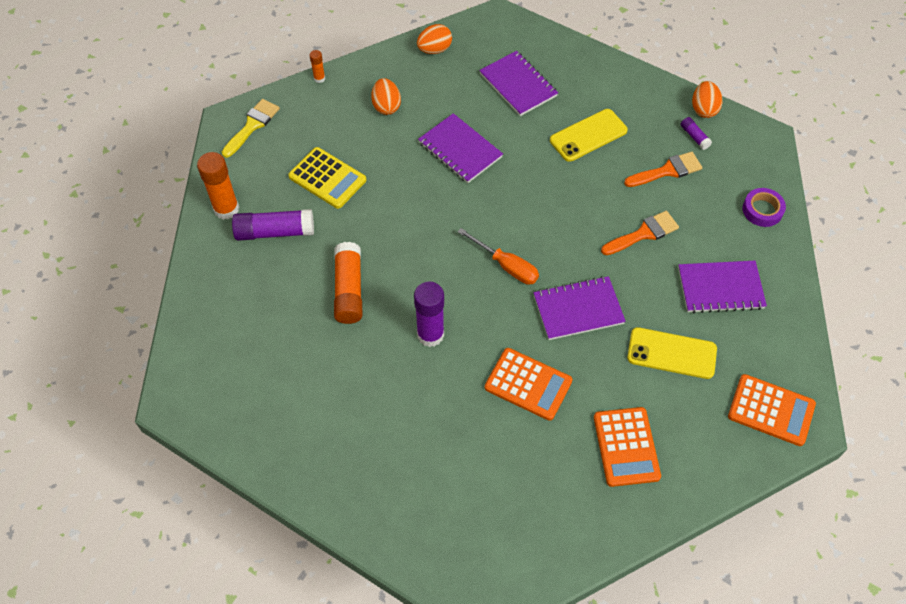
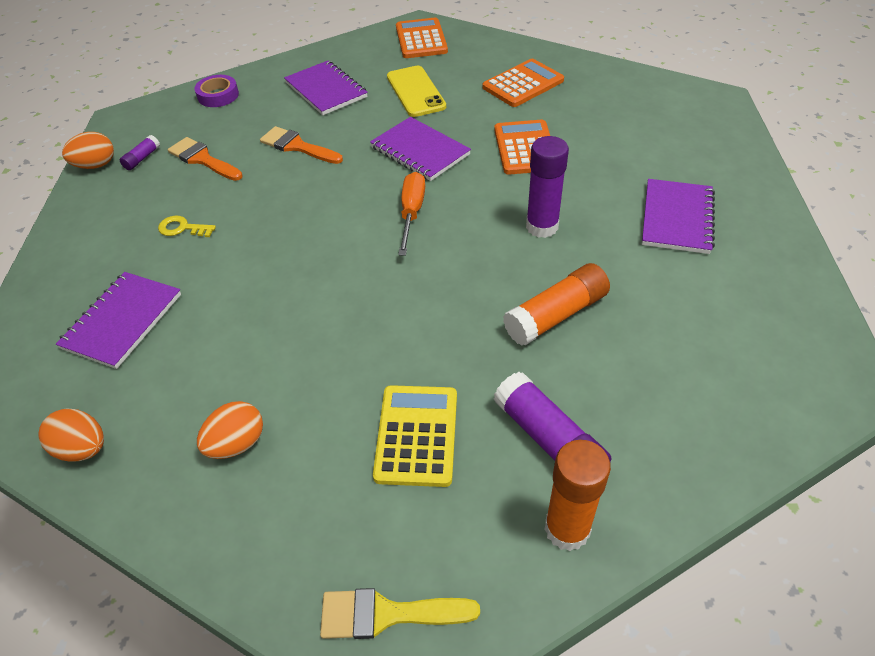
camera: 120 degrees left, 10 degrees down
(319, 78) = (221, 578): orange glue stick -> none
(460, 150) = (273, 323): purple notebook -> purple notebook (677, 218)
(588, 135) = (182, 228): yellow phone -> yellow key

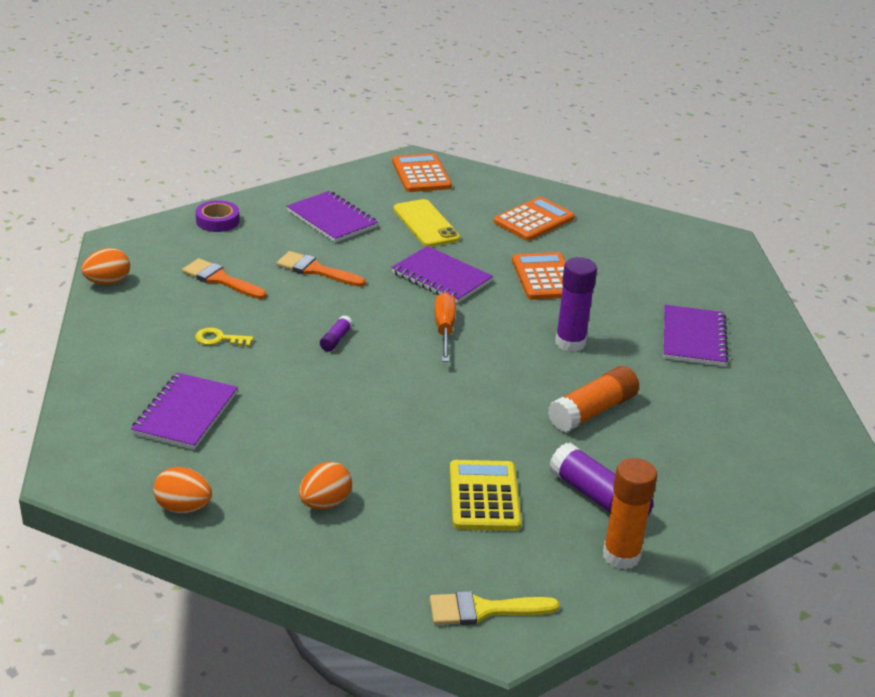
camera: 10 degrees left, 15 degrees down
(142, 158) = (155, 277): purple glue stick -> purple glue stick (336, 340)

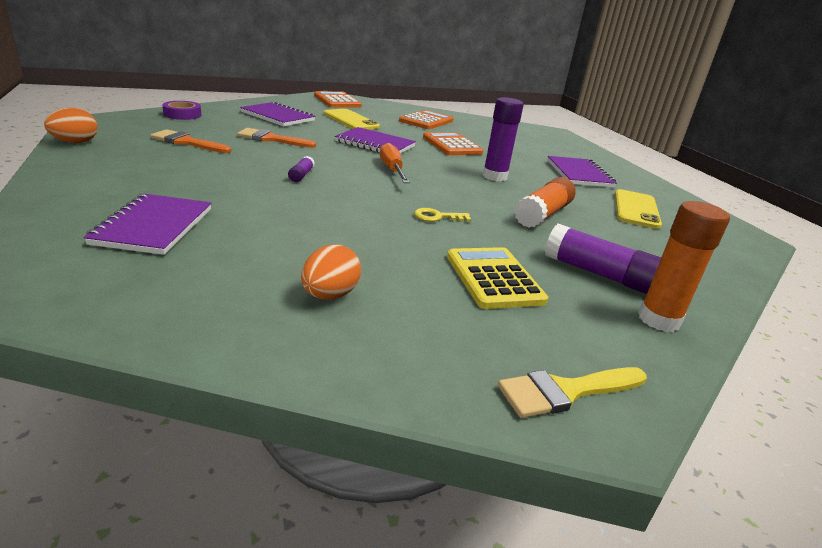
camera: 15 degrees left, 5 degrees down
(183, 508) = (151, 311): orange egg -> none
(219, 339) = (188, 175): yellow key -> yellow key (437, 217)
(723, 407) = (636, 209): none -> yellow phone

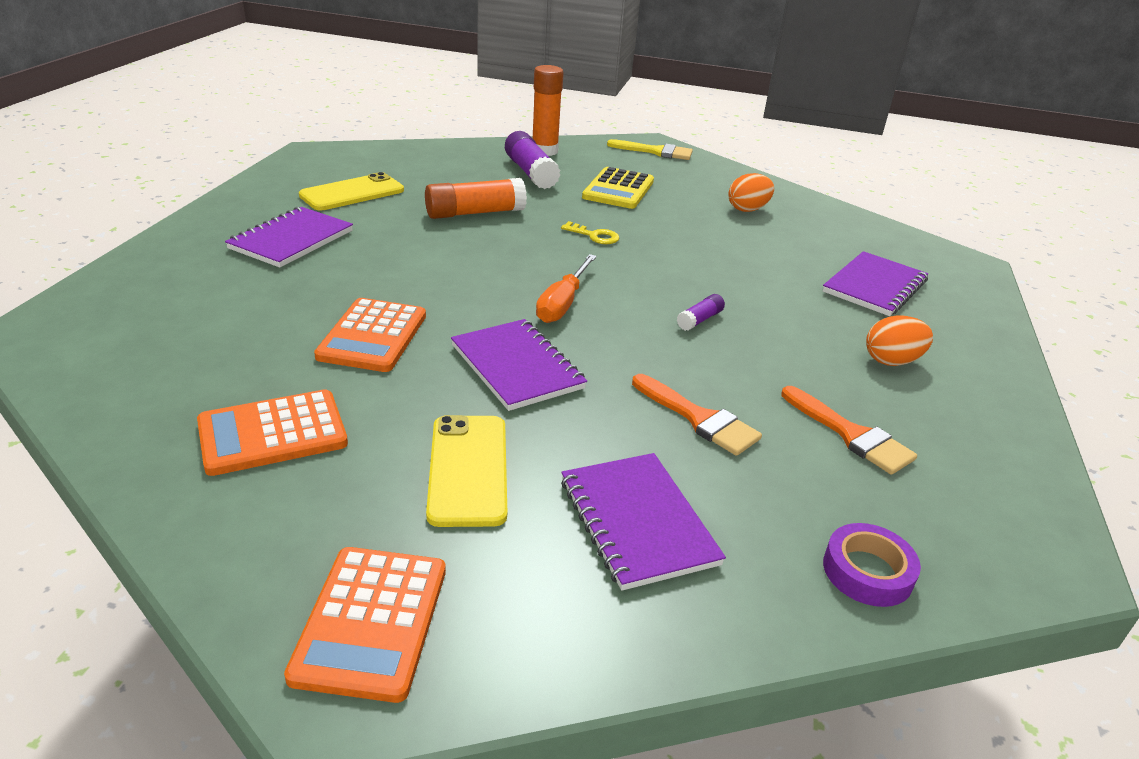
camera: 145 degrees left, 5 degrees up
(75, 142) = (1032, 468): orange egg -> orange egg (892, 361)
(494, 176) = (431, 263): purple glue stick -> none

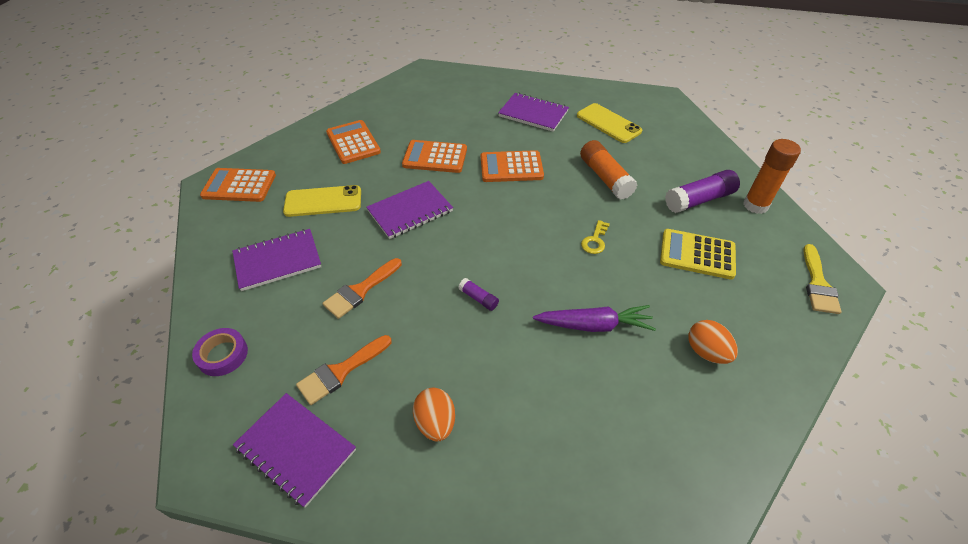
camera: 90 degrees right, 15 degrees up
(428, 272) = (511, 167): none -> orange calculator
(563, 303) = (486, 227): orange screwdriver -> none
(727, 255) = (594, 325): none -> purple carrot
(874, 286) = (569, 441): purple notebook -> purple notebook (296, 449)

